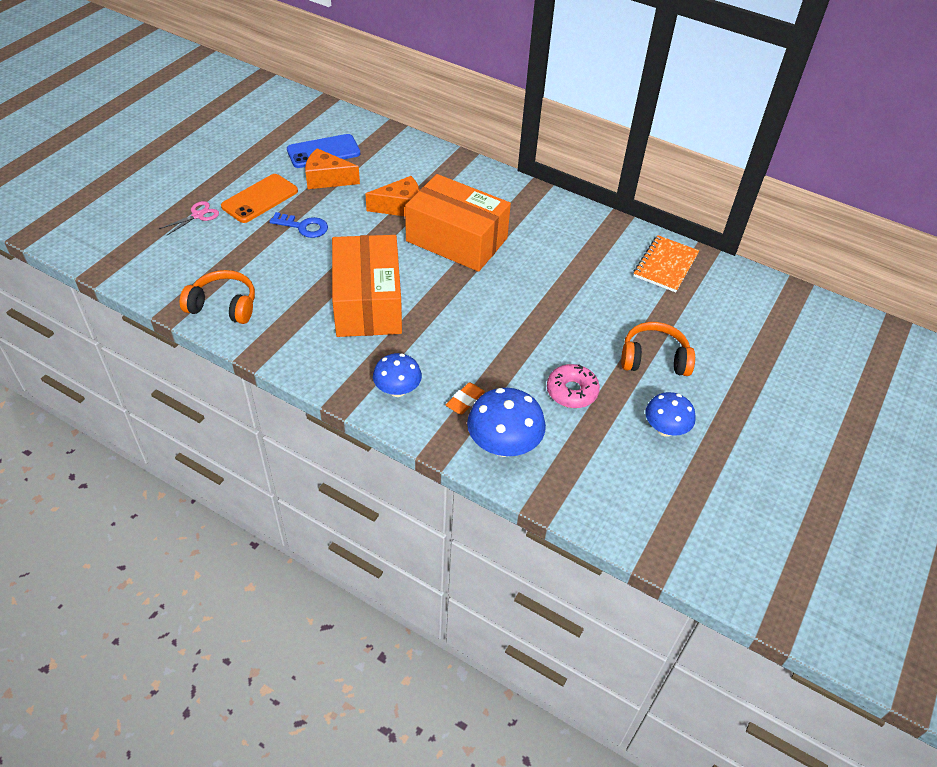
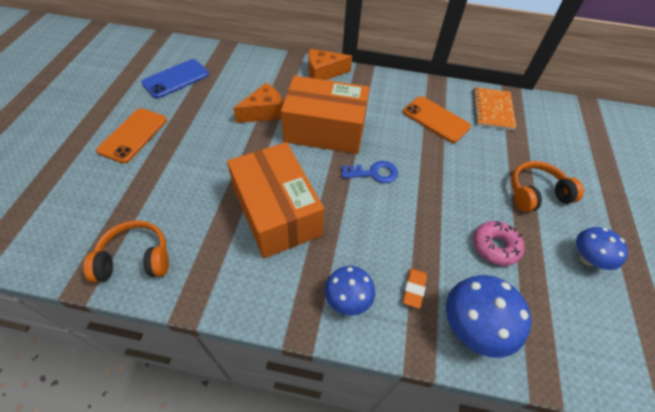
camera: 20 degrees left, 5 degrees up
(198, 215) = (76, 167): pink scissors -> none
(303, 227) = (185, 152): blue key -> blue key (374, 173)
(327, 179) = (189, 102): orange cheese -> orange cheese (323, 73)
(589, 259) = (436, 119): none -> orange phone

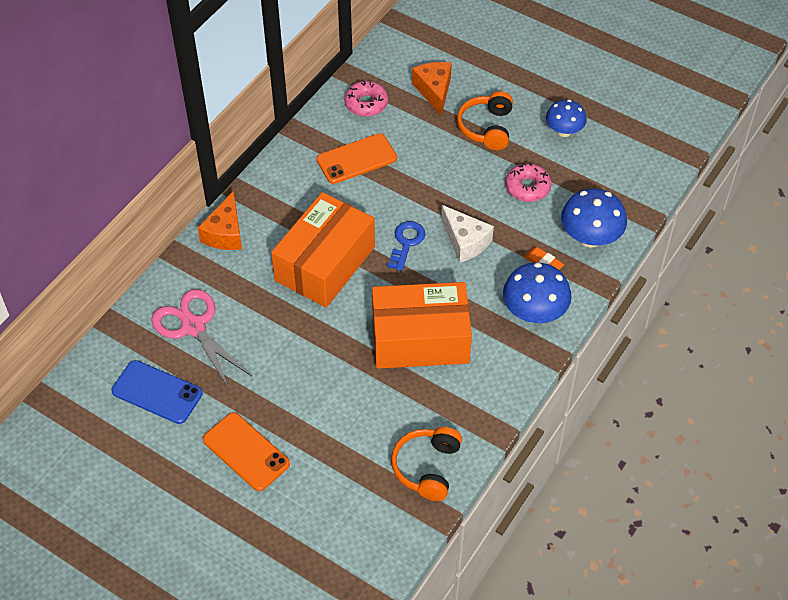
camera: 65 degrees left, 0 degrees up
(176, 79) = (157, 392): blue phone -> blue phone turned 45 degrees counterclockwise
(237, 80) = (193, 327): none -> pink scissors
(264, 112) = (268, 313): orange cheese -> orange cheese (434, 91)
(348, 299) = (534, 313): blue mushroom -> blue mushroom, size x1.52
(400, 214) = (465, 241): none -> white cheese
(492, 110) = (366, 103): orange notebook -> pink donut

